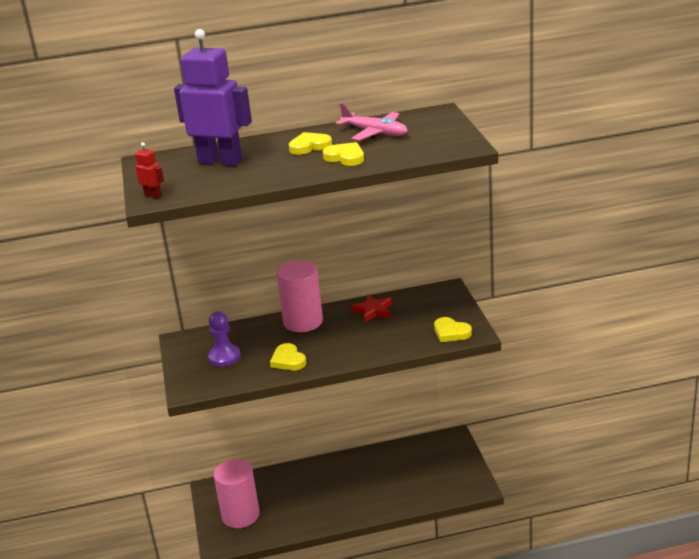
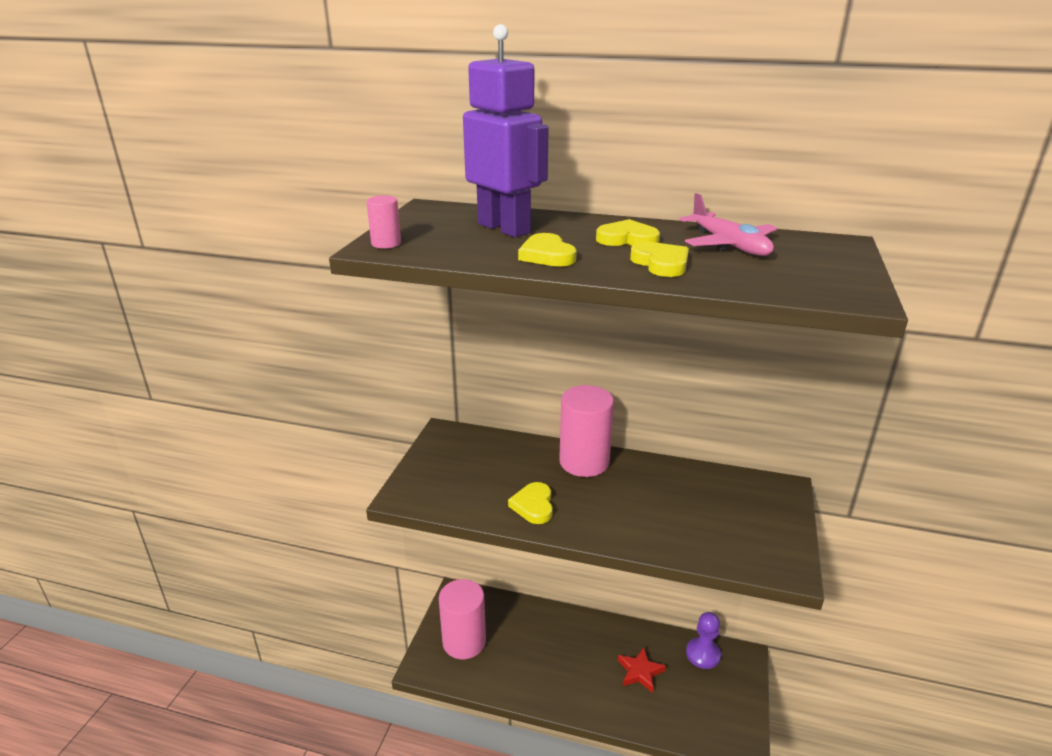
camera: 25 degrees right, 0 degrees up
(153, 195) = (386, 243): red robot -> pink cylinder
(224, 357) = (470, 471): purple pawn -> purple pawn (703, 654)
(373, 311) = (673, 480): red star -> red star (640, 672)
(451, 332) = (758, 553): yellow heart -> yellow heart (547, 255)

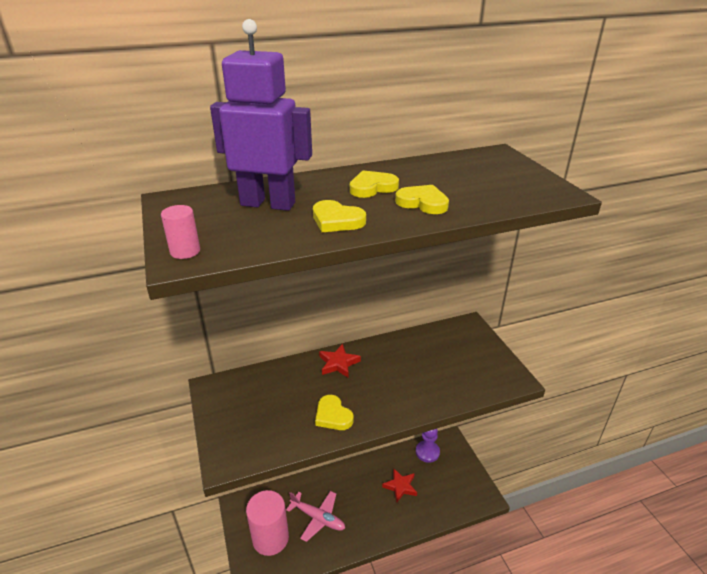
camera: 35 degrees left, 5 degrees up
(584, 462) = (338, 363): pink cylinder -> red star
(729, 245) = (441, 173): pink plane -> pink plane (318, 518)

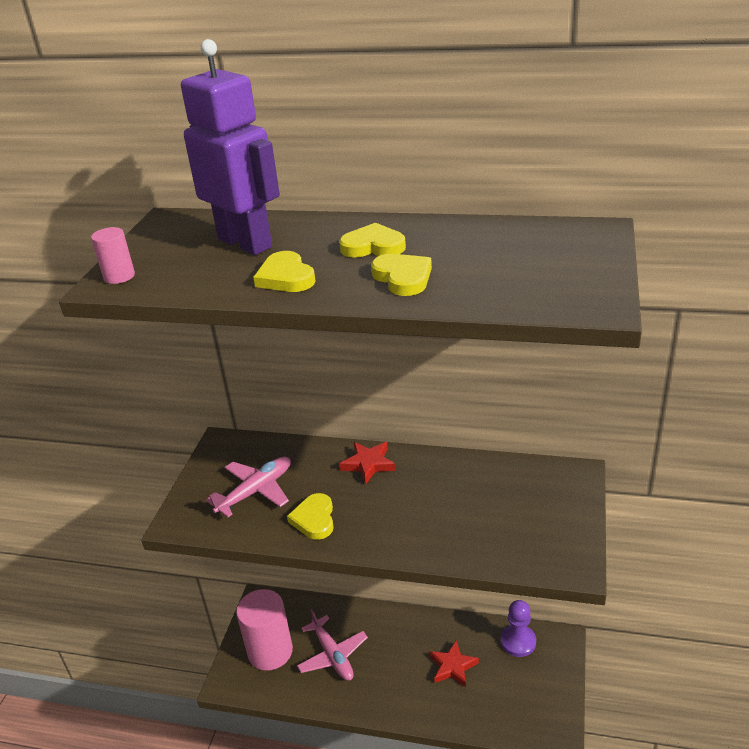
camera: 35 degrees right, 0 degrees up
(271, 413) = (255, 491): none -> pink plane

